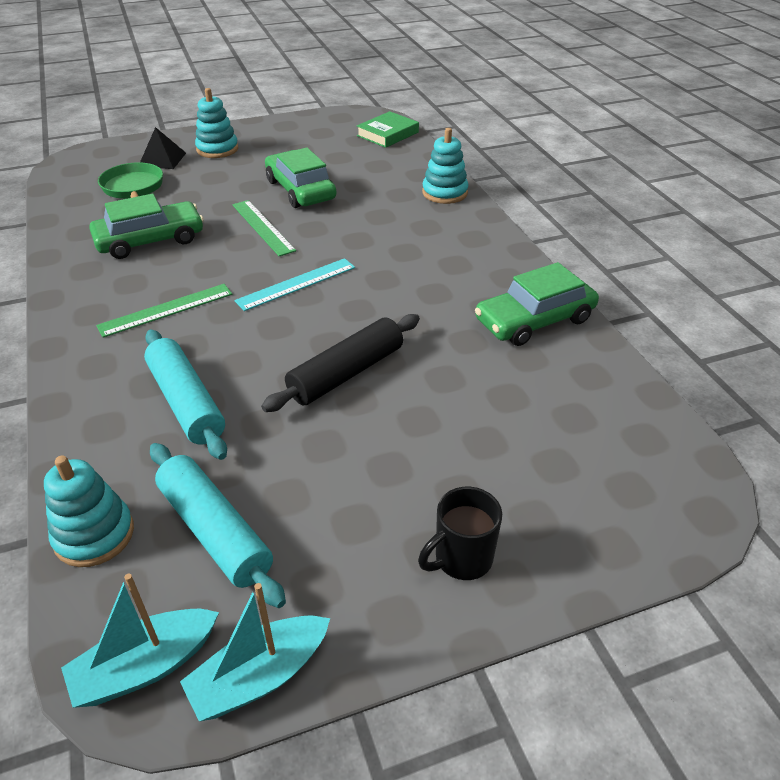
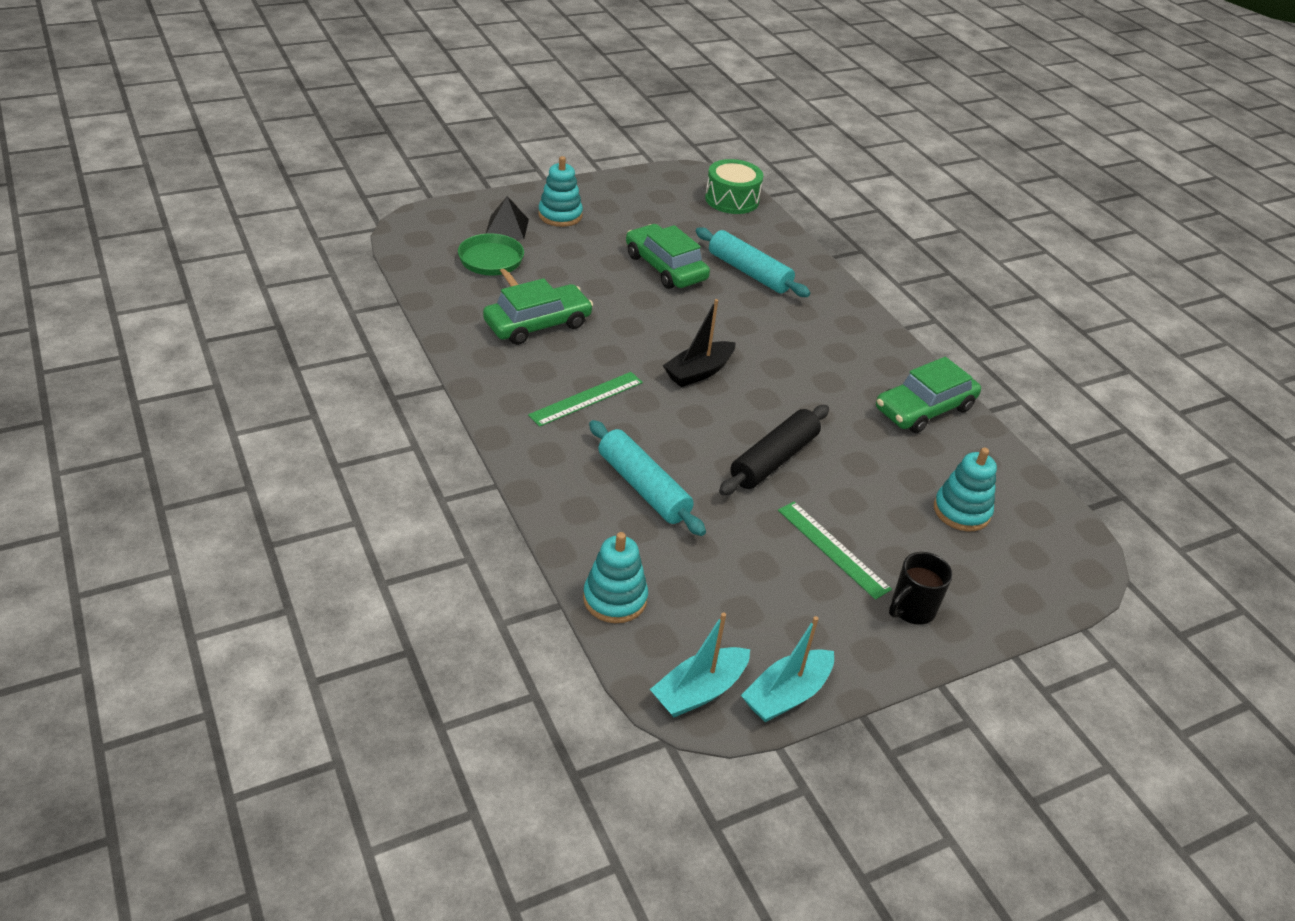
camera: 10 degrees left, 0 degrees up
(215, 531) = (712, 593): turquoise rolling pin -> turquoise rolling pin (749, 272)
(262, 227) = (643, 310): green ruler -> green ruler (832, 549)
(296, 284) = (698, 372): turquoise ruler -> black boat
(387, 134) = (732, 199): green book -> green drum
(444, 193) = (809, 272): turquoise stacking toy -> turquoise stacking toy (961, 511)

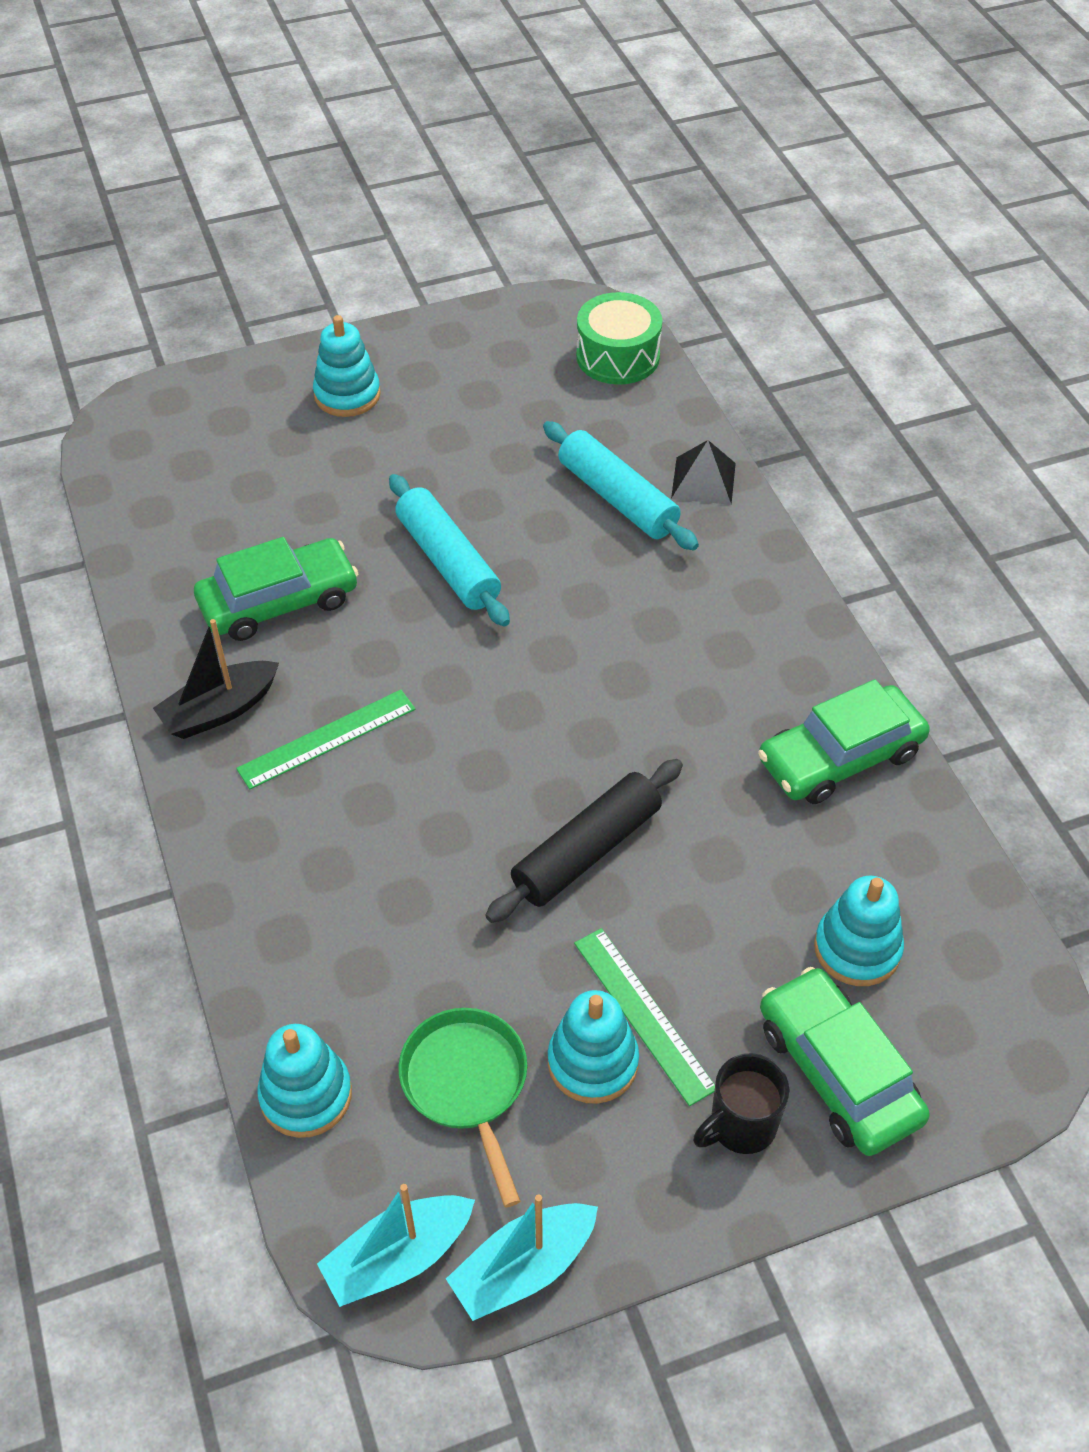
camera: 10 degrees right, 10 degrees up
(493, 263) = (231, 489): green pan -> green pan (467, 1085)
(507, 227) = (263, 420): black pyramid -> black pyramid (703, 480)
(643, 487) = (382, 900): turquoise rolling pin -> turquoise rolling pin (448, 562)
(665, 267) = (490, 491): green car -> green car (838, 1071)
(698, 372) = (504, 689): black boat -> black boat (219, 710)
(805, 576) = (593, 1062): none -> turquoise stacking toy

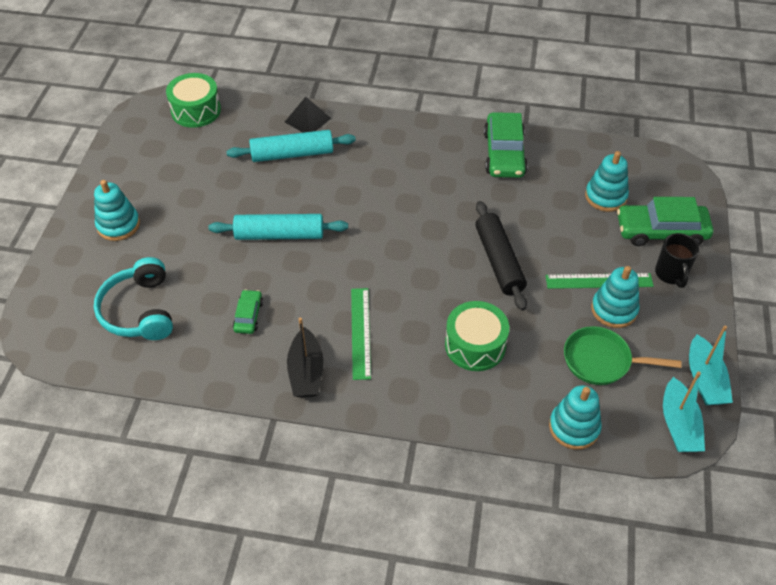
camera: 60 degrees left, 0 degrees up
(219, 490) = (139, 310): none -> turquoise headphones
(279, 601) = (248, 316): green car -> green car, size x0.52
(390, 892) = (475, 345): none -> green drum

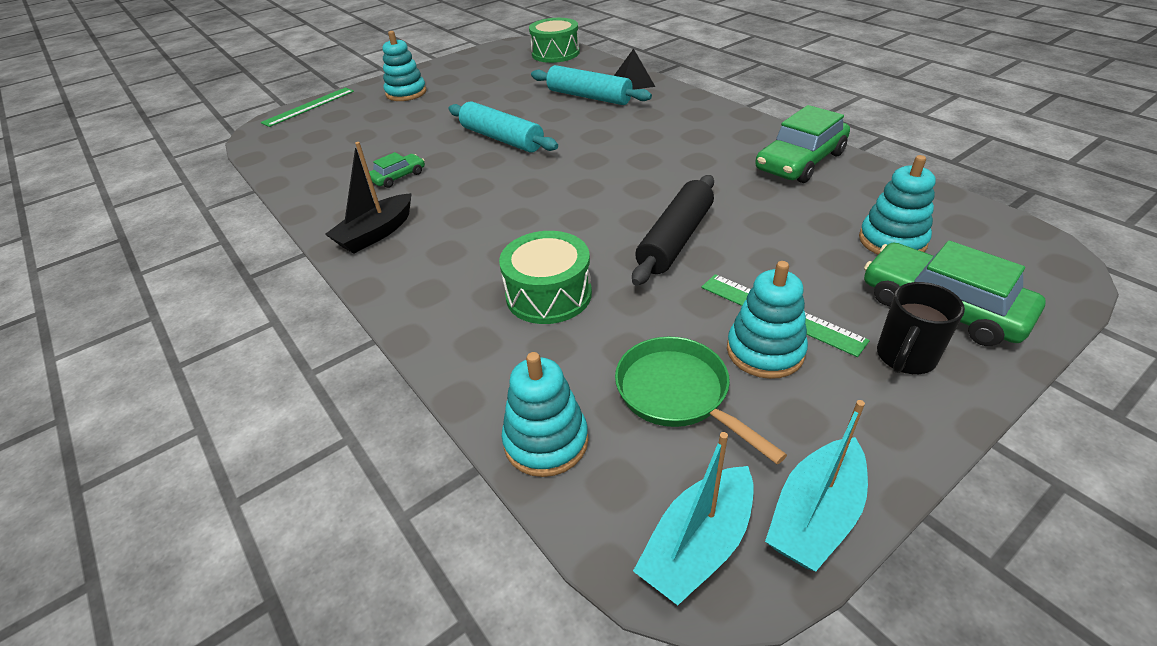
camera: 45 degrees right, 10 degrees down
(139, 310) = (339, 141): turquoise headphones -> none
(360, 332) = (461, 229): green ruler -> green ruler (309, 106)

